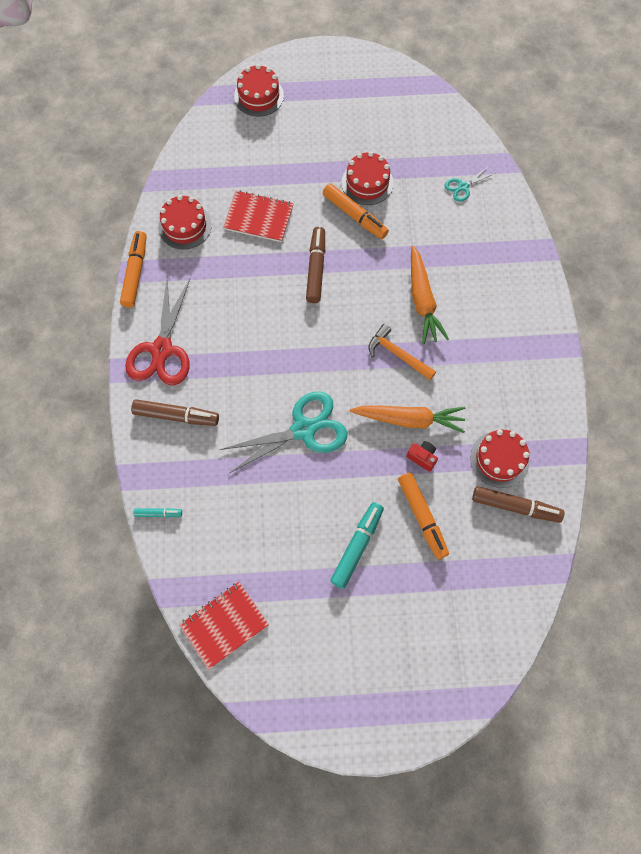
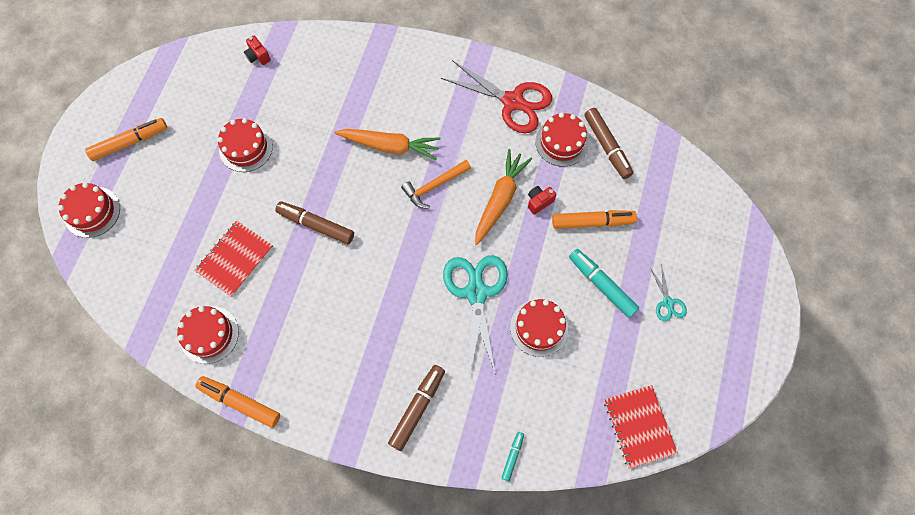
camera: 70 degrees left, 0 degrees up
(162, 350) = (340, 401): red scissors -> red scissors (513, 102)
(290, 498) = (539, 327): none -> red cake
(355, 215) = (276, 171): orange marker -> orange marker (130, 142)
(463, 187) = (291, 70): turquoise scissors -> turquoise scissors (668, 302)
(464, 155) = (258, 56): none -> red camera
(515, 506) = (607, 146): brown marker -> brown marker turned 120 degrees clockwise

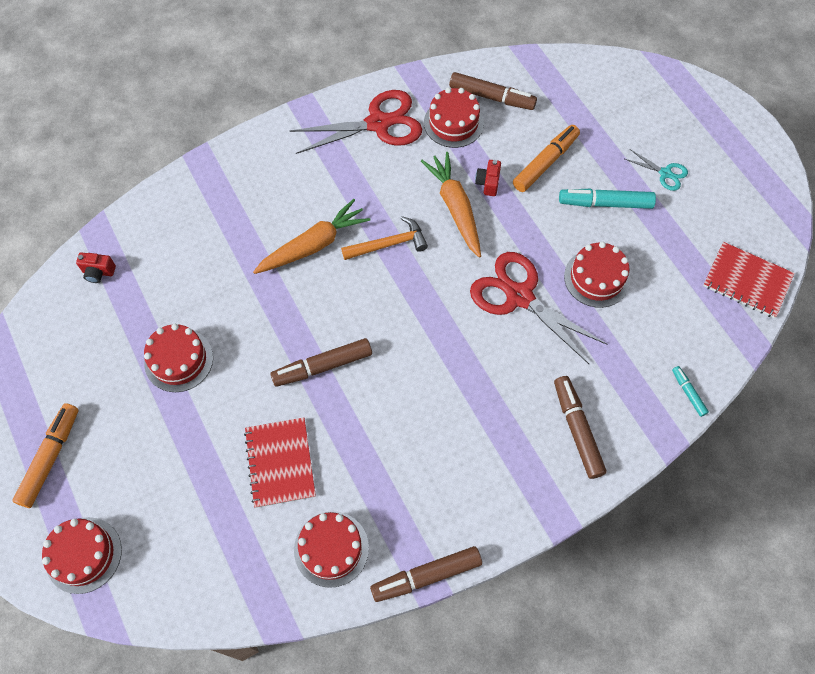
camera: 45 degrees left, 5 degrees down
(240, 402) = (426, 576): orange marker -> brown marker
(434, 186) = (389, 244): orange hammer -> orange hammer turned 120 degrees counterclockwise
(476, 292) = (519, 296): turquoise scissors -> red scissors

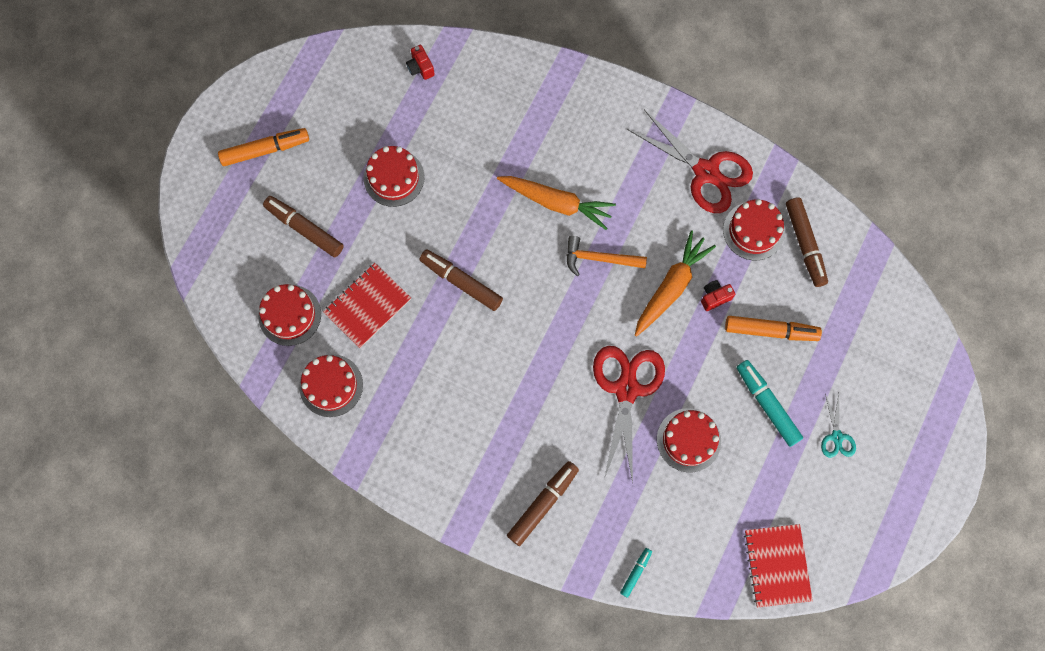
camera: 55 degrees right, 10 degrees up
(83, 555) = (217, 225): red cake -> red cake (289, 315)
(389, 244) = (599, 258): orange hammer -> orange hammer turned 150 degrees clockwise
(426, 576) = (356, 464): brown marker -> brown marker (304, 229)

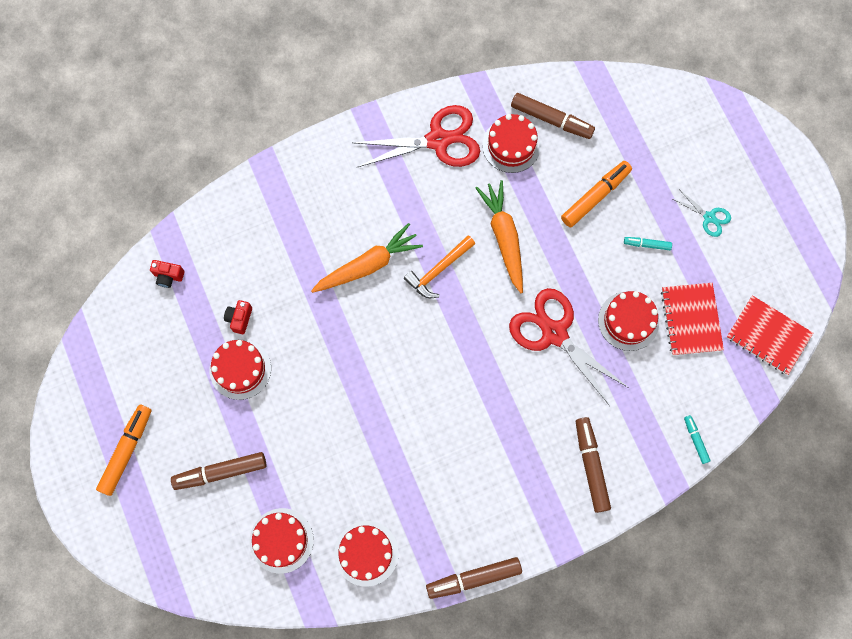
camera: 50 degrees left, 0 degrees up
(367, 306) = (326, 473): red notebook -> red notebook (691, 319)
(461, 282) = (369, 386): brown marker -> brown marker (473, 578)
(714, 297) = (537, 214): red camera -> red camera (239, 319)
(767, 404) = (647, 244): turquoise marker -> turquoise marker, size x0.53

